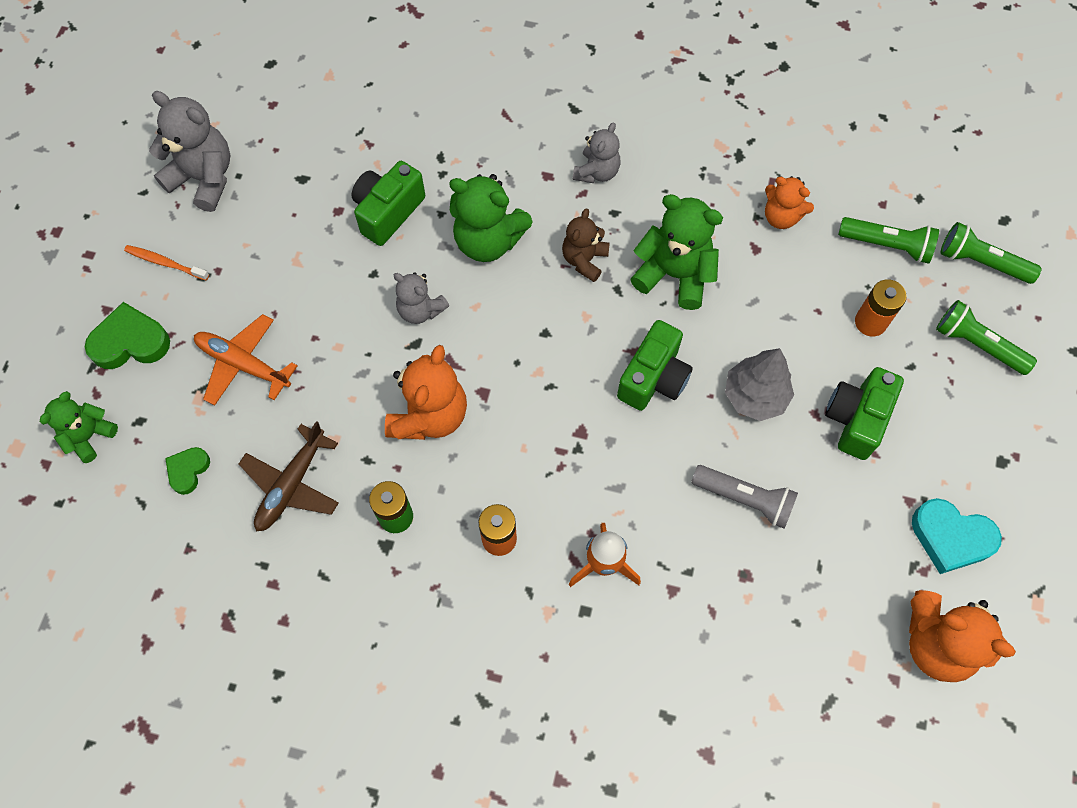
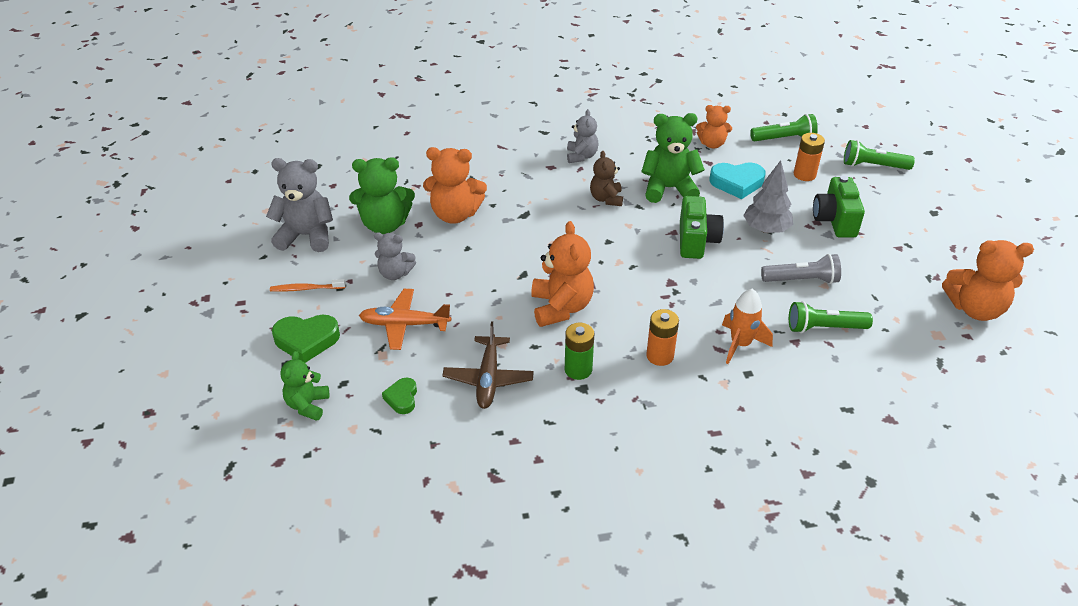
camera: 25 degrees left, 25 degrees down
(130, 342) = (306, 340): green heart -> green heart turned 150 degrees counterclockwise
(388, 212) = (455, 214): green camera -> orange teddy bear
(420, 310) = (514, 256): grey teddy bear -> grey teddy bear (395, 273)
(488, 240) = (535, 208): green teddy bear -> green teddy bear (385, 225)
(951, 537) = (937, 256): turquoise heart -> turquoise heart (737, 183)
(981, 262) = (843, 130): green flashlight -> green flashlight (824, 328)

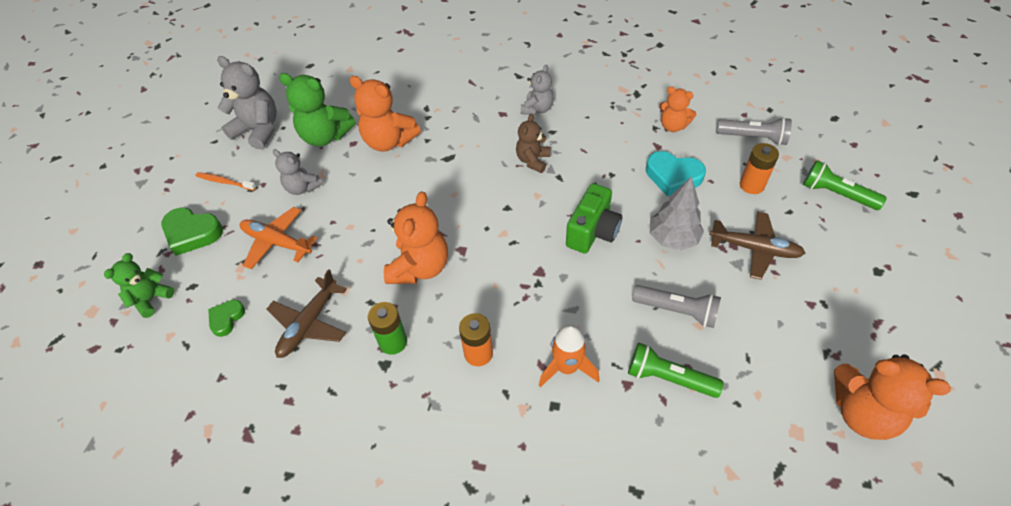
camera: 25 degrees right, 10 degrees up
(669, 188) = (600, 165): green teddy bear -> none
(784, 138) = (753, 138): green flashlight -> grey flashlight
(835, 220) = (755, 249): green camera -> brown plane

